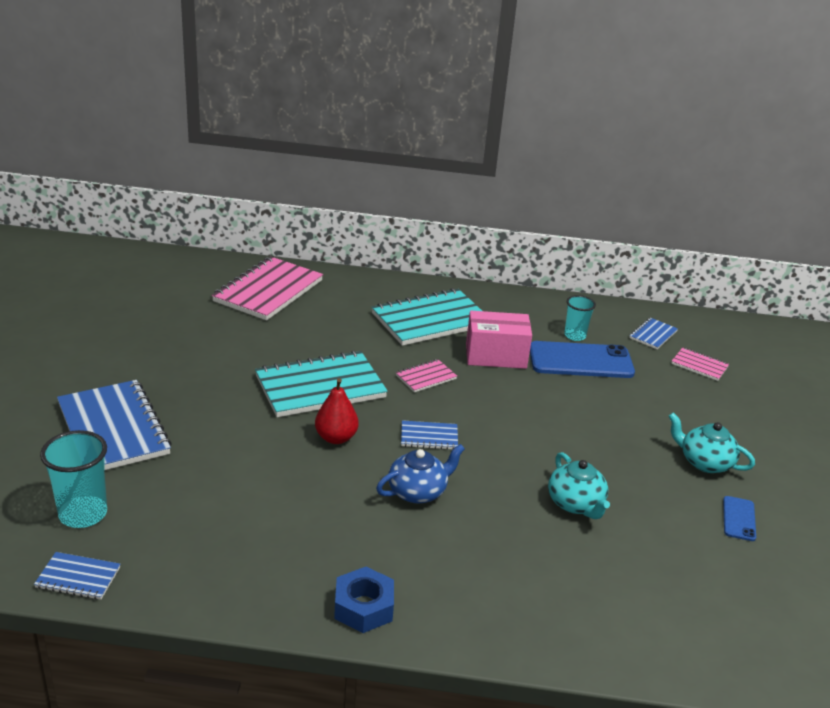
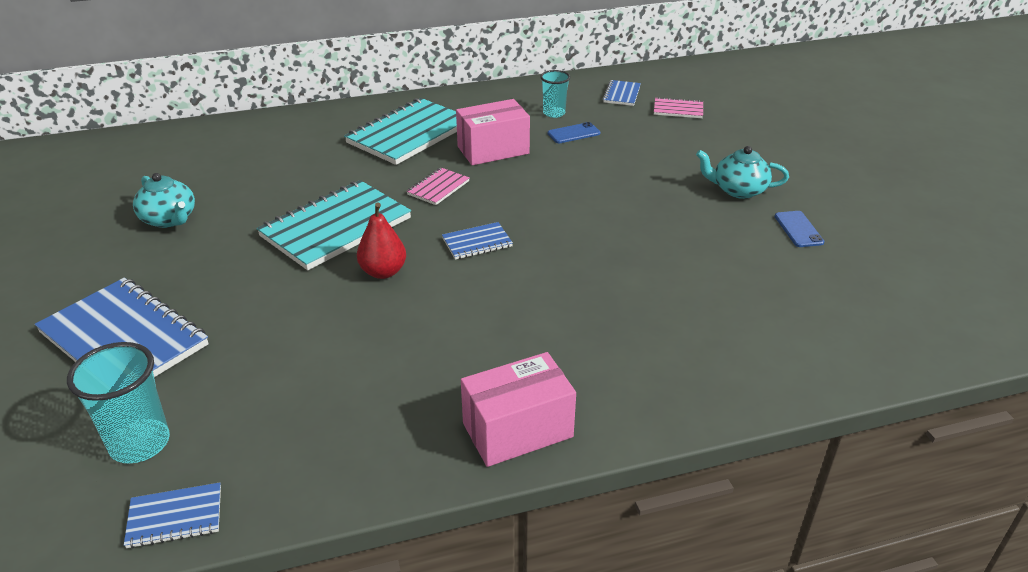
camera: 20 degrees left, 5 degrees up
(268, 291) = (222, 149): pink notebook -> none
(363, 607) = (517, 430): blue nut -> pink box
(418, 491) = (499, 298): blue teapot -> none
(575, 504) = (653, 261): turquoise teapot -> turquoise teapot (169, 219)
(580, 361) = (574, 133): blue phone -> blue phone, size x0.48

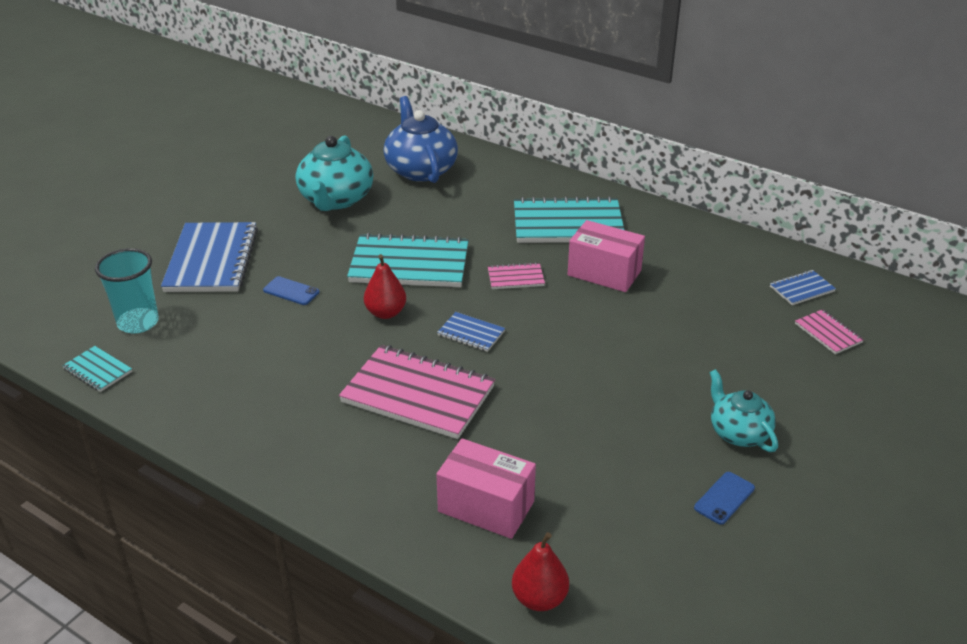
camera: 50 degrees right, 0 degrees up
(169, 219) = (336, 199): turquoise teapot -> turquoise teapot, size x1.62
(175, 517) = (97, 370): blue notebook -> turquoise notebook
(213, 158) = (420, 170): none -> blue teapot
(517, 430) = (289, 462): pink box -> pink box (486, 506)
(518, 307) = (418, 394): none -> pink notebook
(554, 113) = (708, 271): turquoise cup -> none
(574, 133) = (692, 298): blue phone -> blue phone (291, 291)
(831, 364) = (539, 598): none -> red pear

